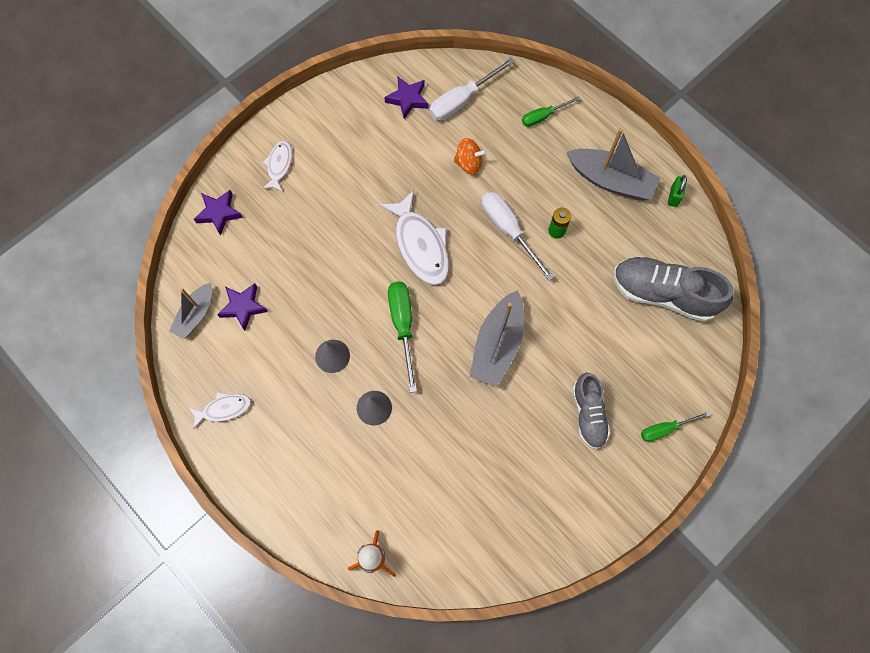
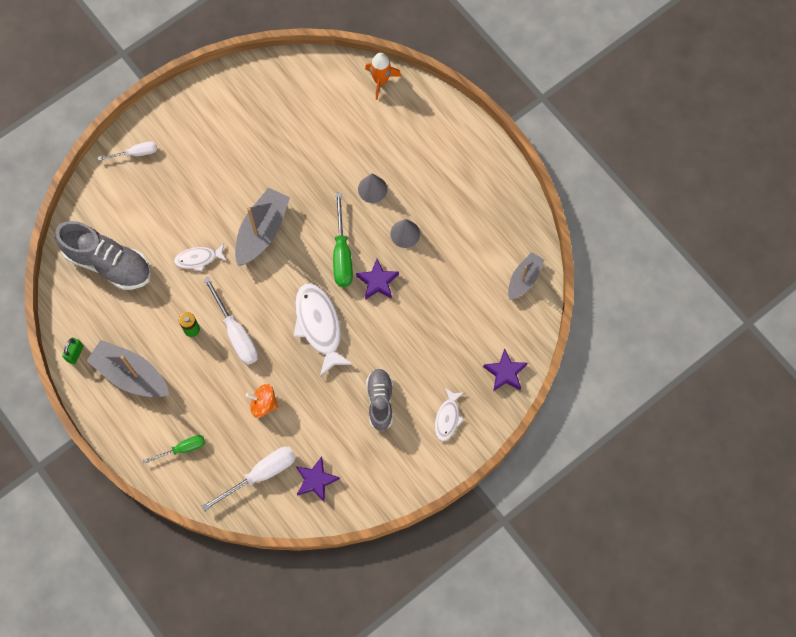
camera: 175 degrees left, 0 degrees up
(224, 409) = (497, 198): white fish -> white fish (198, 259)
(243, 307) = (482, 282): purple star -> purple star (377, 282)
(588, 414) = (196, 170): grey shoe -> grey shoe (380, 401)
(665, 429) = (135, 153): green screwdriver -> white screwdriver

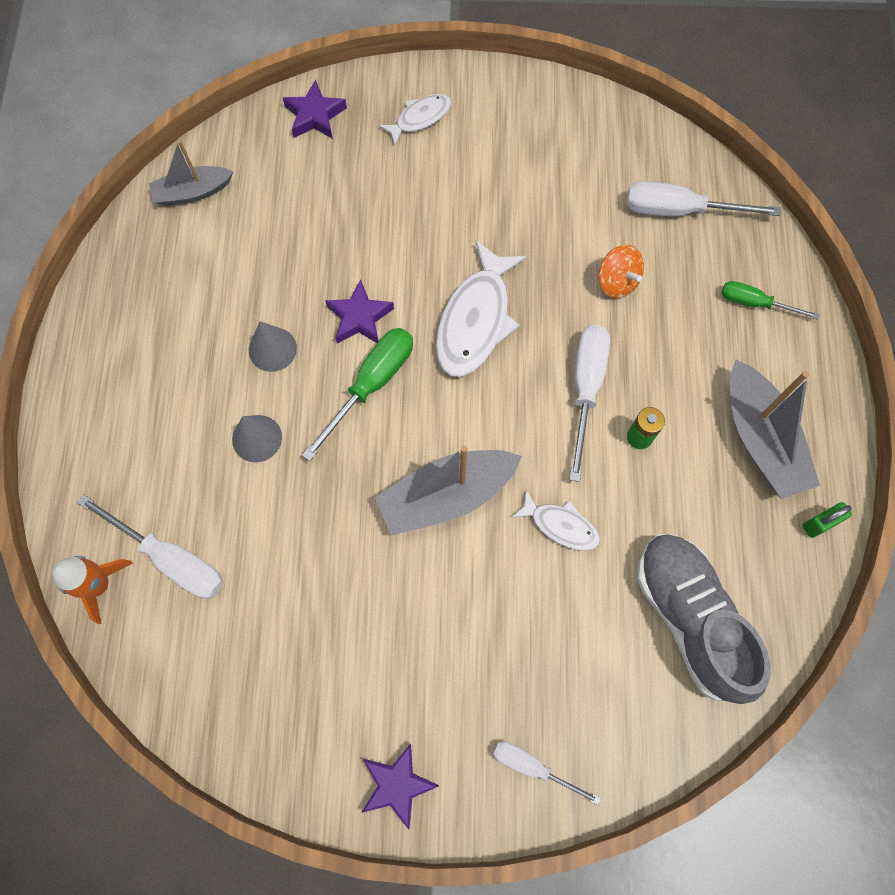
camera: 140 degrees left, 0 degrees up
(316, 480) = (621, 161): purple star -> purple star (397, 784)
(361, 113) = (171, 558): none -> white screwdriver
(380, 401) = (479, 187): grey shoe -> none

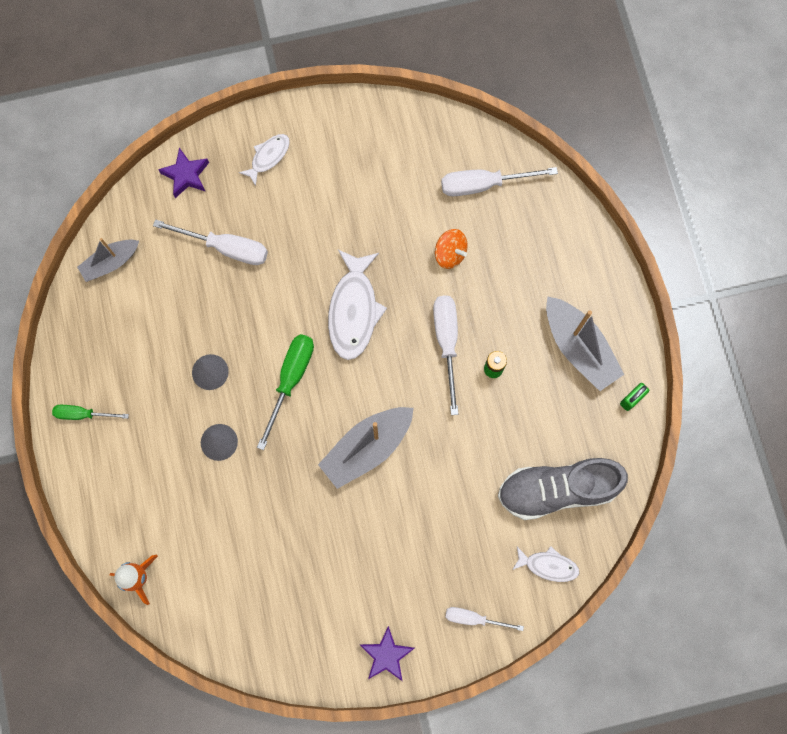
camera: 15 degrees left, 5 degrees up
(171, 558) = (184, 545): white screwdriver -> white screwdriver (226, 248)
(359, 317) = (267, 331): purple star -> none
(560, 525) = (452, 448): white fish -> white fish (548, 565)
(690, 618) = (557, 489): grey shoe -> grey shoe turned 60 degrees counterclockwise
(754, 303) = (553, 245): green screwdriver -> green screwdriver (83, 414)

